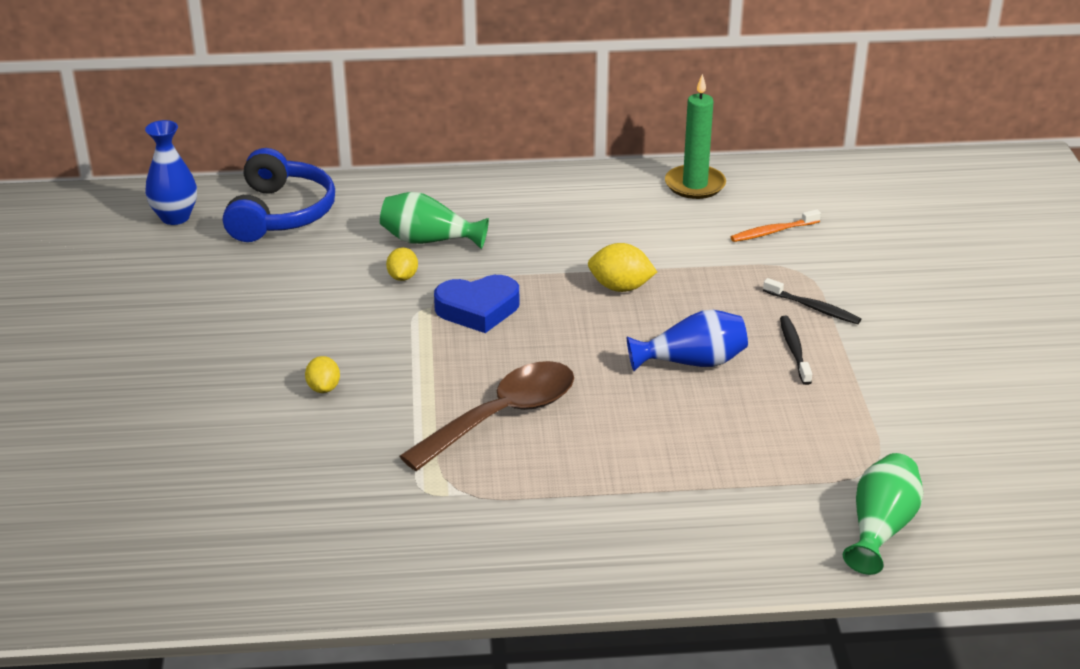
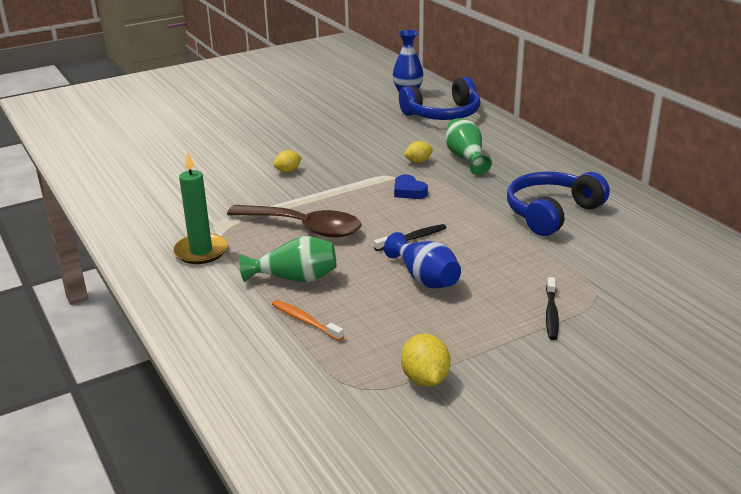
camera: 65 degrees right, 5 degrees down
(478, 309) = (409, 191): blue heart -> blue heart, size x0.65
(617, 234) = (552, 213): none -> blue headphones
(620, 287) = (487, 230): yellow lemon -> yellow lemon (425, 379)
(695, 185) = (658, 225): green candle -> green candle (201, 251)
(773, 232) = (637, 272): orange toothbrush -> orange toothbrush (305, 321)
(794, 350) = (483, 318): black toothbrush -> black toothbrush (412, 238)
(881, 528) = (284, 408): green vase -> green vase (295, 278)

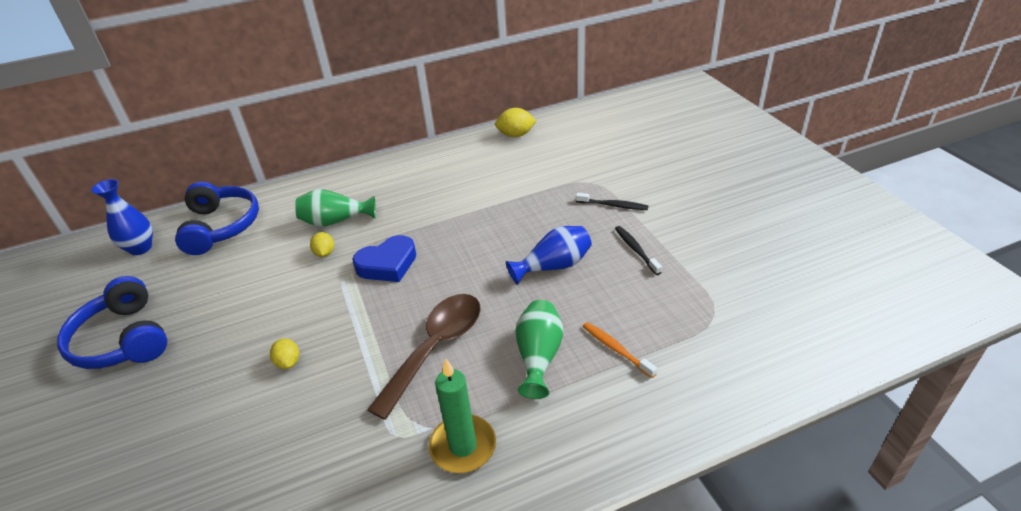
camera: 80 degrees left, 10 degrees up
(305, 321) = (616, 349): orange toothbrush -> orange toothbrush turned 90 degrees clockwise
(409, 191) = (387, 264): blue heart -> blue heart, size x1.55
(412, 238) = (482, 269): black toothbrush -> black toothbrush (636, 250)
(425, 379) = (699, 277): yellow lemon -> yellow lemon (516, 135)
(552, 213) = (463, 185): blue headphones -> blue headphones (123, 339)

